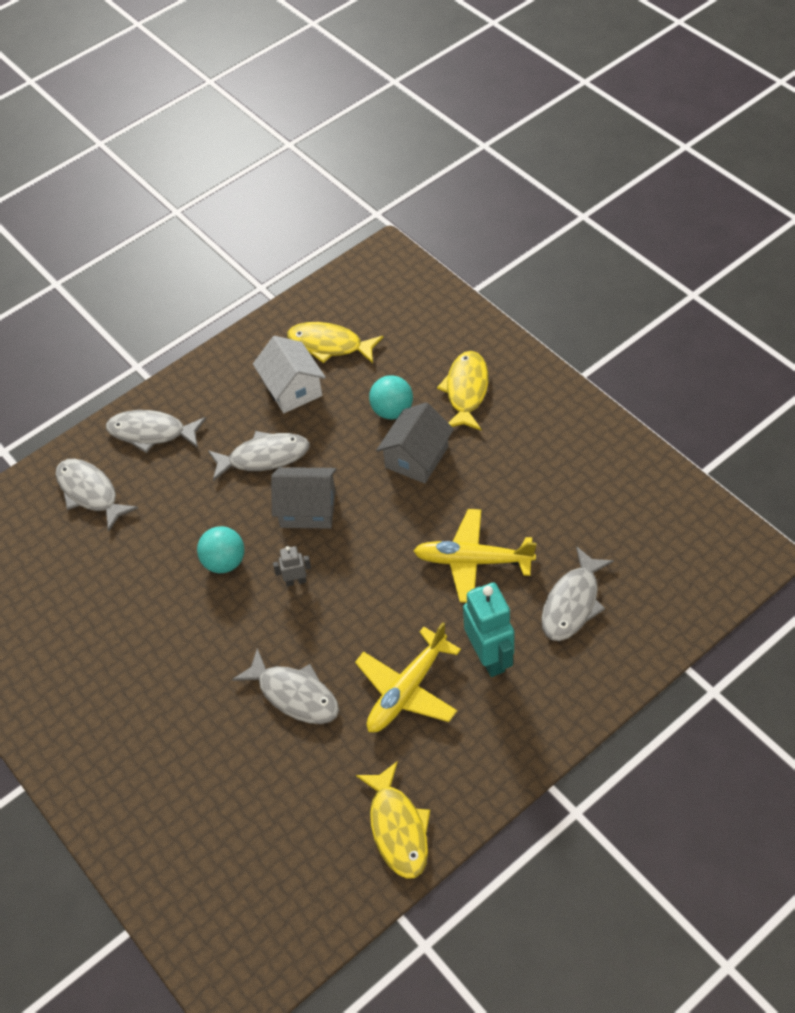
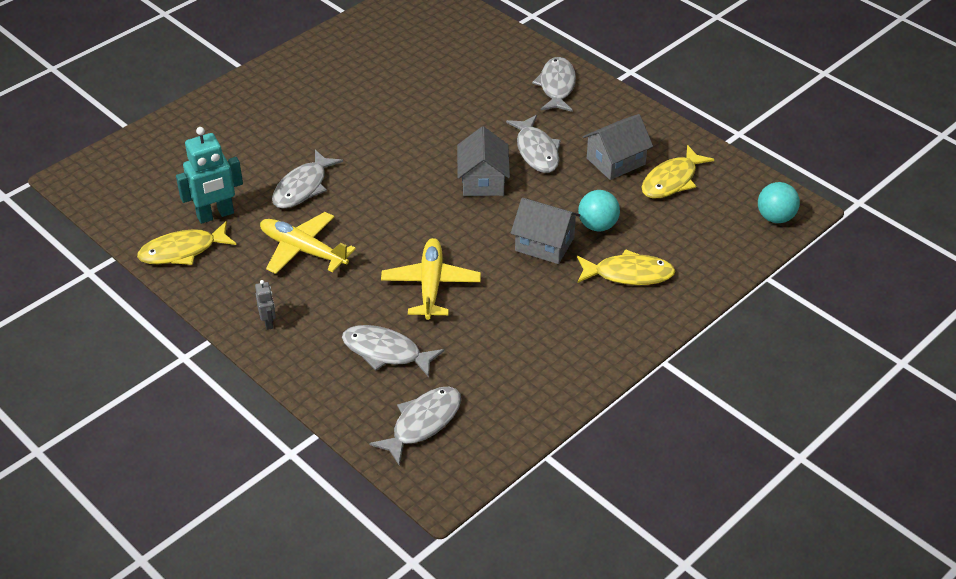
camera: 80 degrees right, 10 degrees down
(90, 493) = (492, 62): grey fish -> grey fish (423, 423)
(224, 562) = (427, 139): turquoise ball -> turquoise ball (775, 217)
(292, 389) = (615, 161): white house -> grey house
(296, 581) = (409, 180): grey robot -> grey robot (268, 322)
(330, 345) = (672, 180): yellow fish -> yellow fish turned 150 degrees counterclockwise
(490, 657) = (332, 298): turquoise robot -> turquoise robot (215, 215)

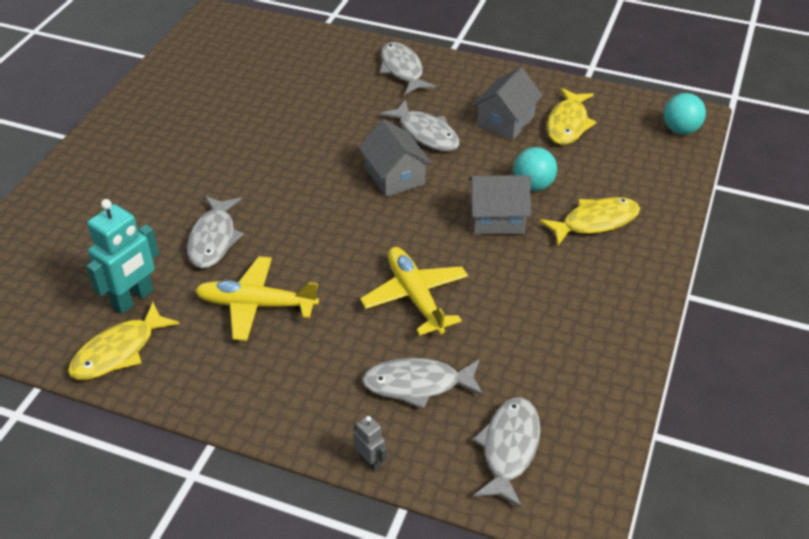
camera: 25 degrees left, 0 degrees up
(268, 322) = (268, 398): grey robot -> grey robot (370, 461)

